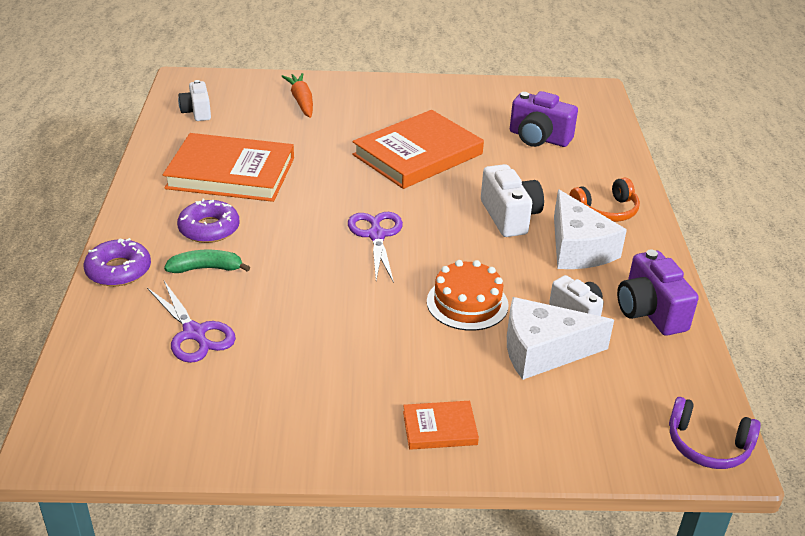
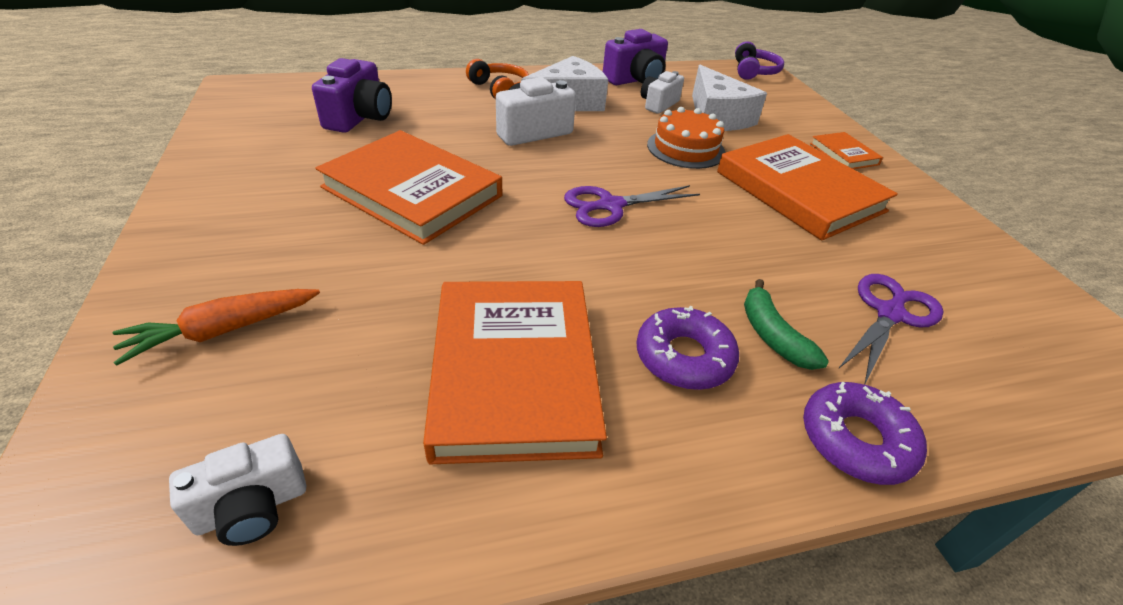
camera: 105 degrees left, 5 degrees up
(370, 354) = (799, 191): none -> orange book

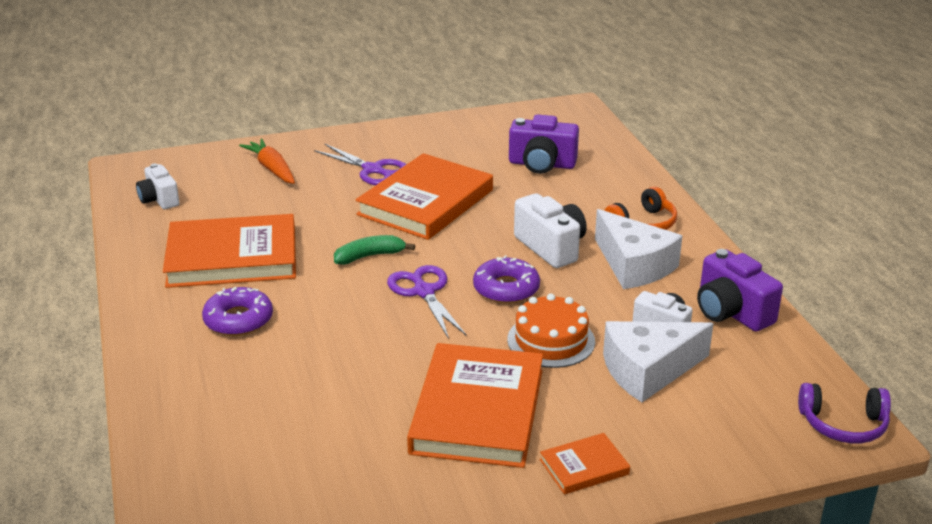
camera: 90 degrees right, 10 degrees down
(772, 335) = (257, 361): green banana -> green banana (369, 256)
(799, 191) = (477, 411): orange book -> orange book turned 45 degrees counterclockwise
(856, 440) = (158, 383): purple donut -> purple donut (506, 288)
(890, 314) = (279, 430): purple scissors -> purple scissors (373, 170)

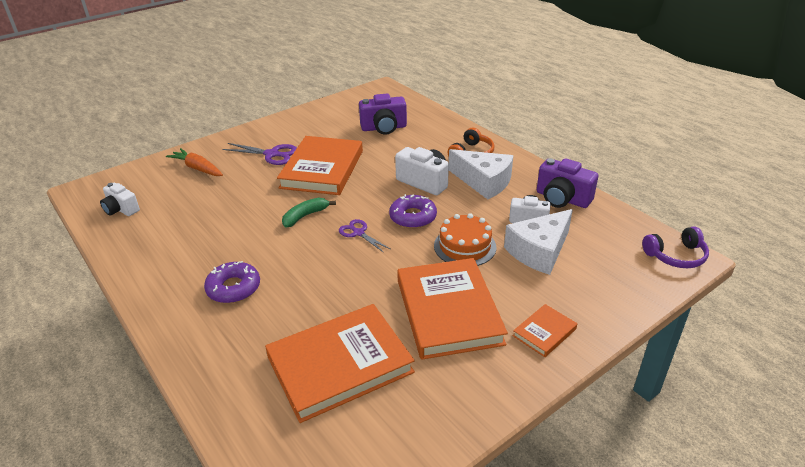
camera: 20 degrees left, 5 degrees up
(232, 257) = (203, 241): orange book -> orange book (340, 364)
(424, 292) = (358, 233): purple scissors -> purple scissors, size x0.67

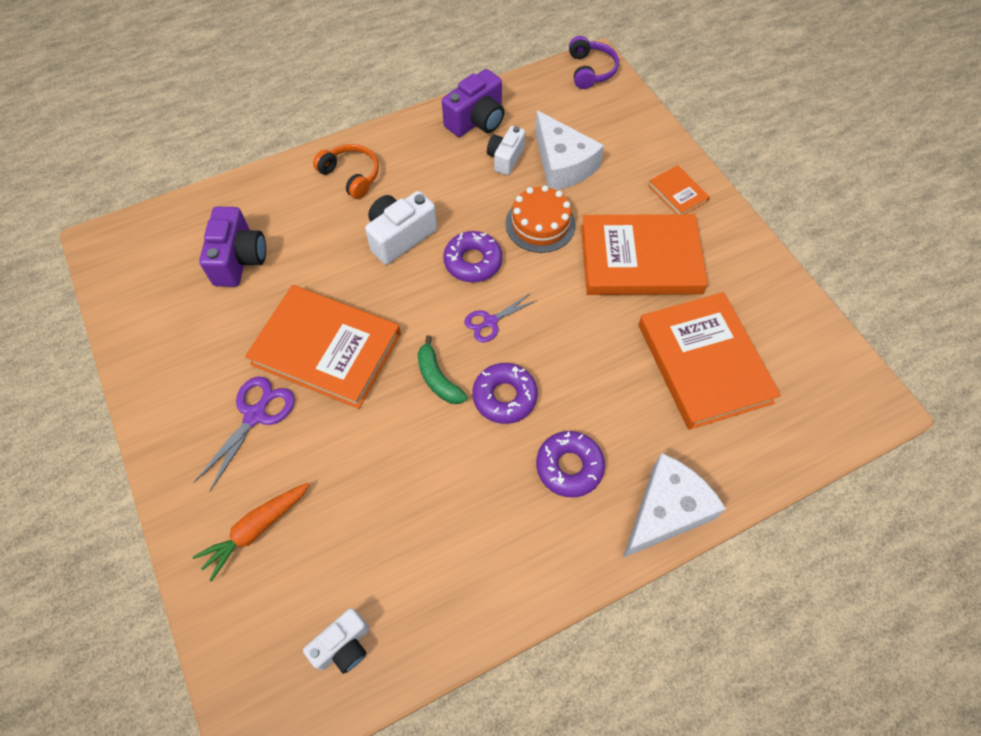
camera: 80 degrees left, 25 degrees up
(293, 248) = (504, 396): none -> purple donut
(484, 182) = (420, 179): white cheese -> white cheese (665, 511)

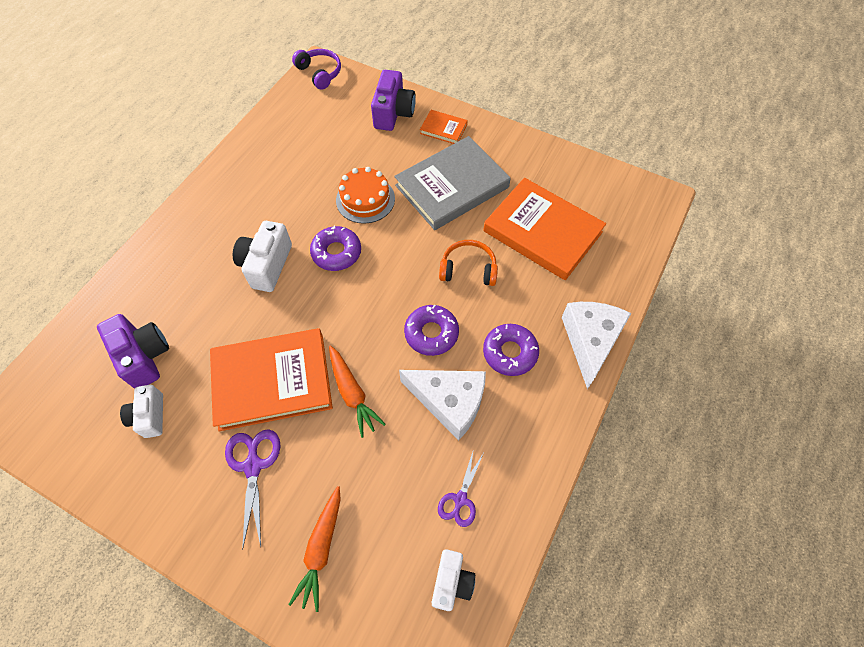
camera: 35 degrees left, 0 degrees up
(351, 176) = (191, 241): orange headphones -> orange headphones (468, 269)
(387, 407) = (352, 393): none -> orange carrot
(438, 378) = (374, 350): green banana -> none
(476, 120) = (261, 149): purple camera -> purple camera (393, 113)
(490, 322) = (381, 288): purple scissors -> purple scissors (460, 499)
(505, 158) = (304, 166): white camera -> white camera (150, 416)
(562, 165) = (350, 149): white cheese -> white cheese (449, 402)
(640, 259) = (452, 186): orange book -> grey book

